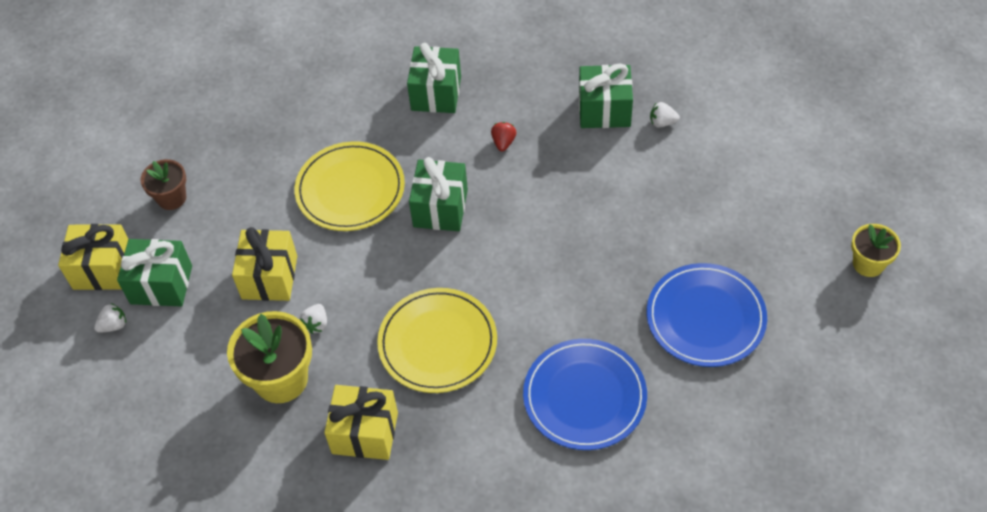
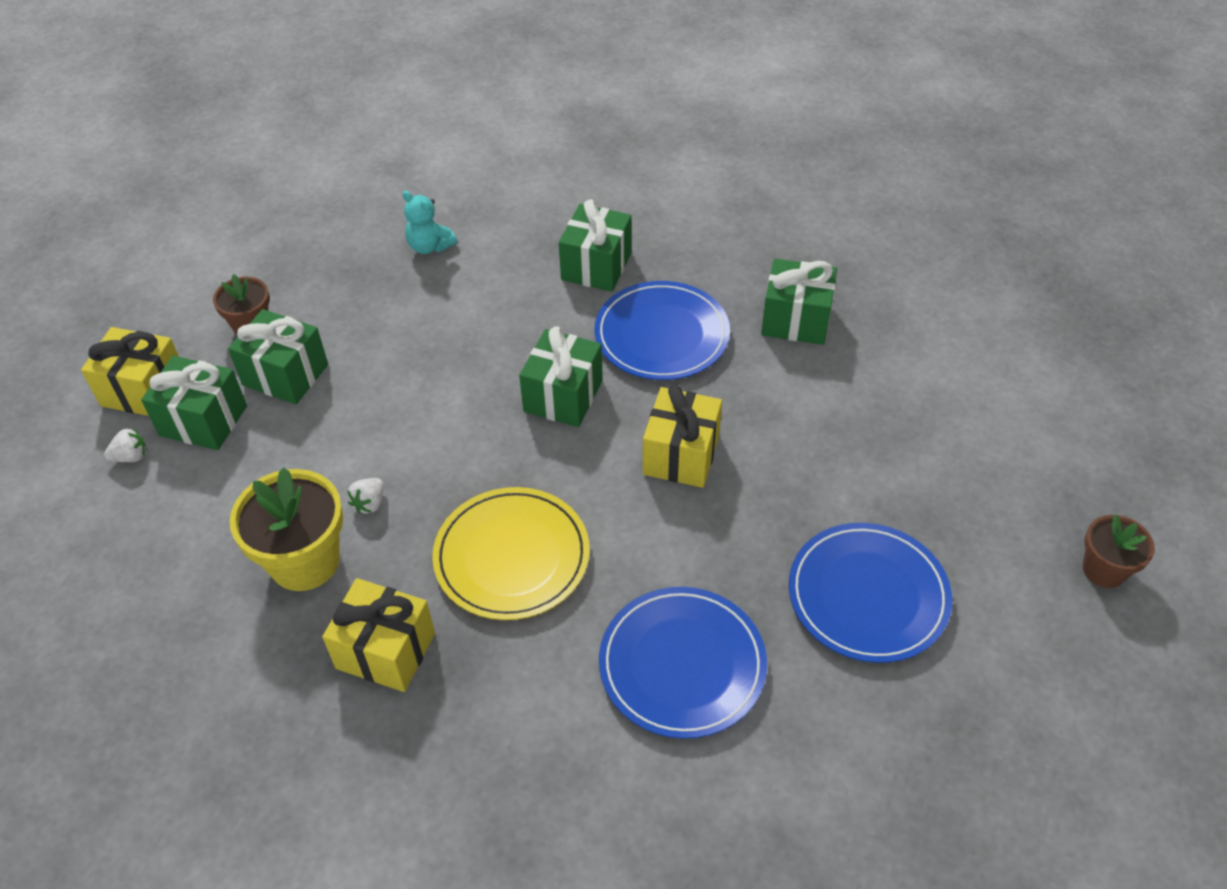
camera: 10 degrees right, 5 degrees down
(214, 233) = (285, 375): none -> green gift
(269, 277) = (333, 437): yellow gift -> yellow gift (681, 455)
(295, 101) = (430, 246): none -> turquoise teddy bear
(350, 189) = (461, 355): yellow plate -> none
(503, 142) = (661, 335): red strawberry -> blue plate
(662, 122) = (865, 347): white strawberry -> none
(868, 264) = (1104, 570): yellow flower pot -> brown flower pot

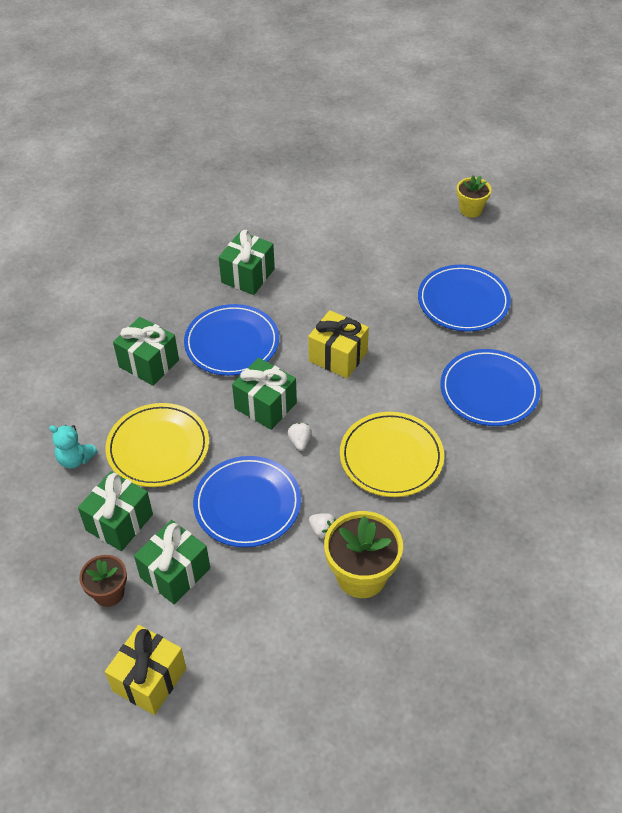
camera: 75 degrees left, 0 degrees up
(131, 457) = (221, 691): white strawberry -> white strawberry (300, 441)
(203, 421) = (202, 635): green gift -> green gift (119, 522)
(385, 651) = (446, 536): yellow gift -> none
(397, 416) = (247, 504): none -> blue plate
(430, 246) = (75, 459): turquoise teddy bear -> turquoise teddy bear turned 60 degrees clockwise
(464, 311) = (158, 448): none -> yellow plate
(1104, 570) = (470, 210): brown flower pot -> yellow flower pot

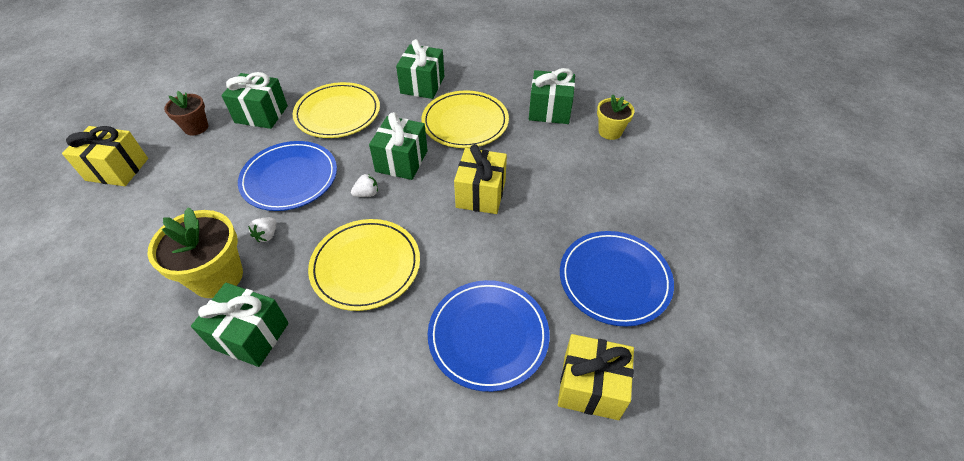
camera: 70 degrees right, 0 degrees up
(75, 459) = (316, 77): turquoise teddy bear -> none
(175, 573) = (216, 156): green gift -> green gift (250, 335)
(232, 343) = (465, 122): blue plate -> yellow plate
(470, 210) = (770, 254): yellow flower pot -> yellow flower pot (610, 132)
(547, 345) = (590, 387): none -> yellow gift

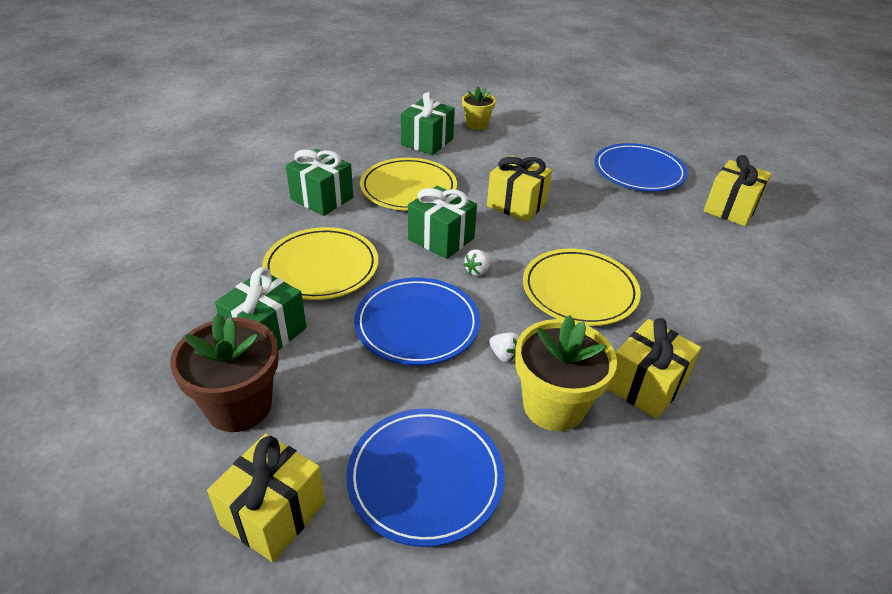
camera: 70 degrees left, 10 degrees down
(196, 127) = (239, 406): brown flower pot -> brown flower pot, size x1.67
(250, 335) = (645, 385): green gift -> yellow gift
(367, 194) = (477, 271): white strawberry -> white strawberry turned 135 degrees counterclockwise
(488, 336) = (677, 240): blue plate -> blue plate (425, 477)

